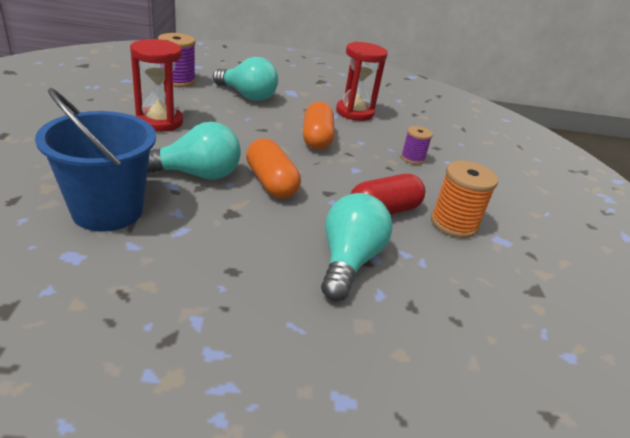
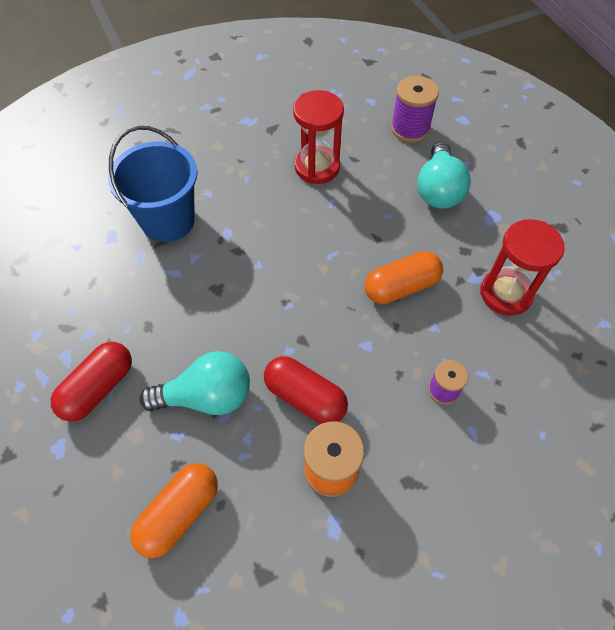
camera: 70 degrees right, 25 degrees up
(197, 174) = (254, 238): turquoise light bulb -> none
(271, 183) = (283, 291): orange capsule -> orange capsule (179, 513)
(283, 336) = (98, 388): none -> red capsule

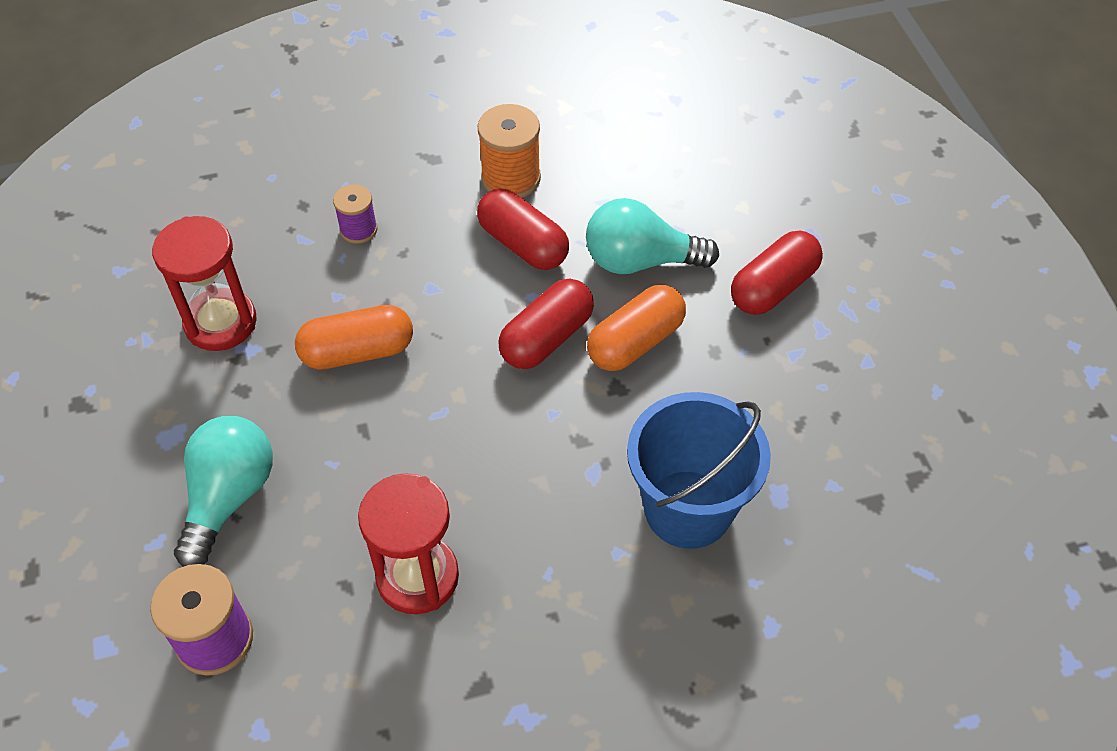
camera: 170 degrees left, 5 degrees down
(179, 513) = (675, 166): orange capsule -> orange capsule (635, 342)
(271, 317) = (546, 338): none -> red capsule

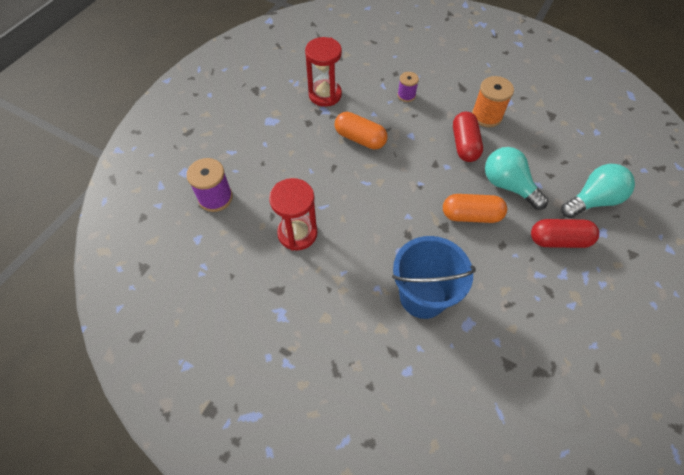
camera: 45 degrees right, 5 degrees up
(229, 497) = (267, 155): turquoise light bulb -> turquoise light bulb (592, 200)
(546, 338) = (436, 186): red capsule -> none

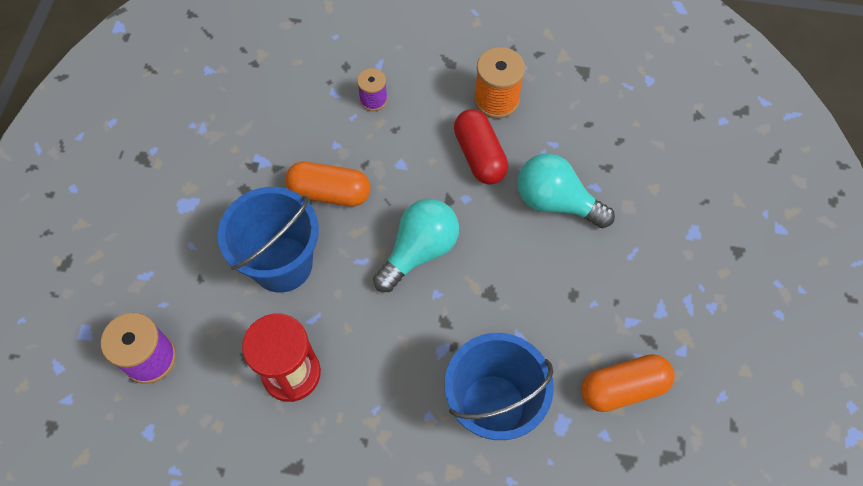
camera: 20 degrees left, 5 degrees up
(315, 169) = (282, 264): none -> blue bucket
(325, 95) = (253, 135): red hourglass -> none
(471, 215) = (520, 264): orange capsule -> orange capsule (623, 388)
(558, 240) = (642, 262): red capsule -> none
(592, 200) = (670, 188): turquoise light bulb -> turquoise light bulb (419, 251)

